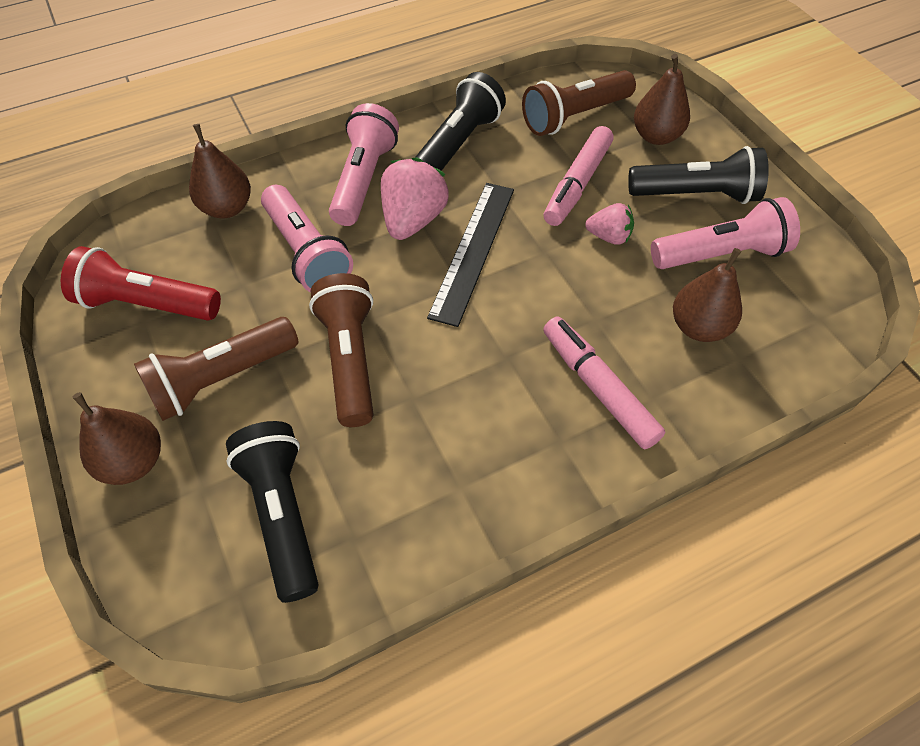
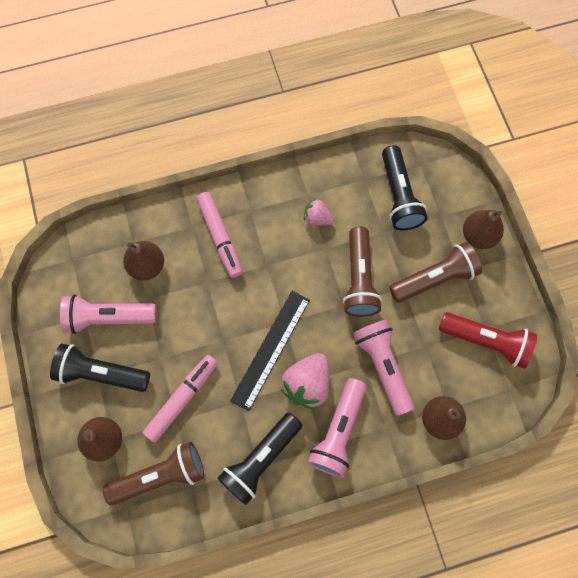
camera: 170 degrees left, 15 degrees up
(609, 237) = (176, 345): pink strawberry -> pink strawberry (317, 218)

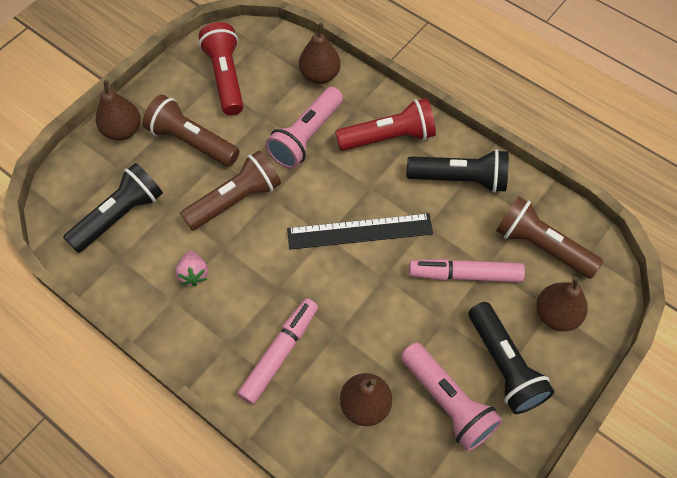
camera: 125 degrees left, 10 degrees down
(307, 384) = (368, 183): pink strawberry -> none
(338, 432) = (388, 137): pink flashlight -> red flashlight

